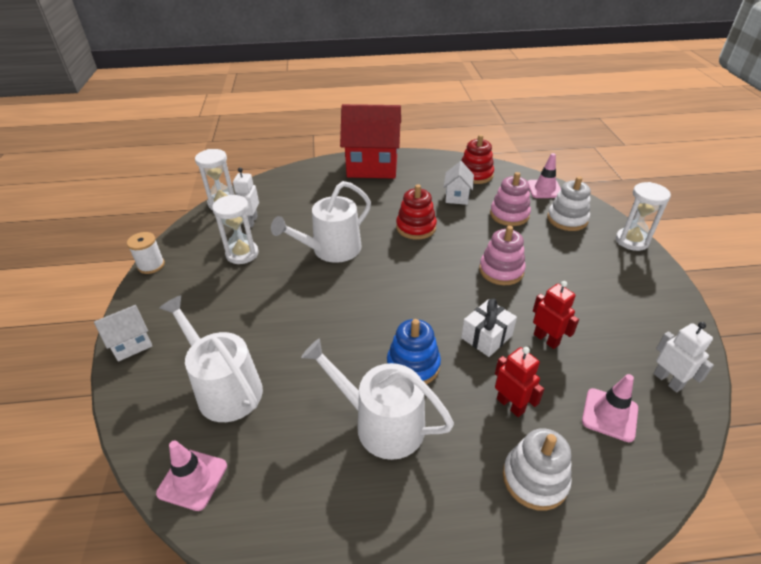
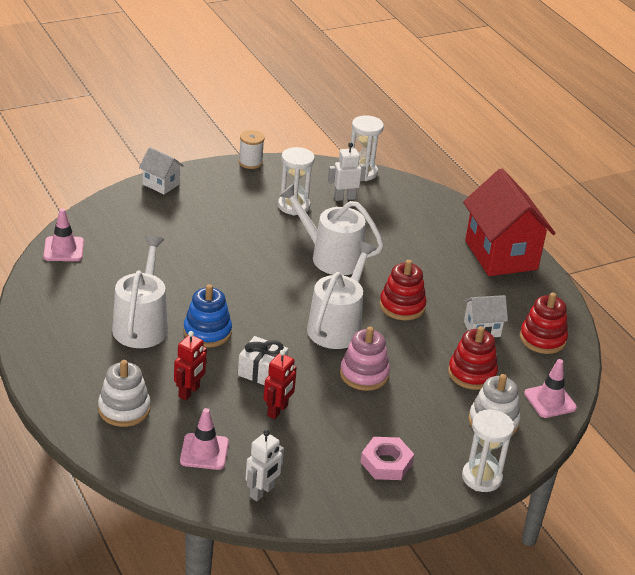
camera: 65 degrees right, 5 degrees down
(225, 388) = (140, 241): white watering can -> white watering can (337, 326)
(509, 215) = (472, 373): pink stacking toy -> red stacking toy
(618, 286) = (386, 463): none -> pink nut

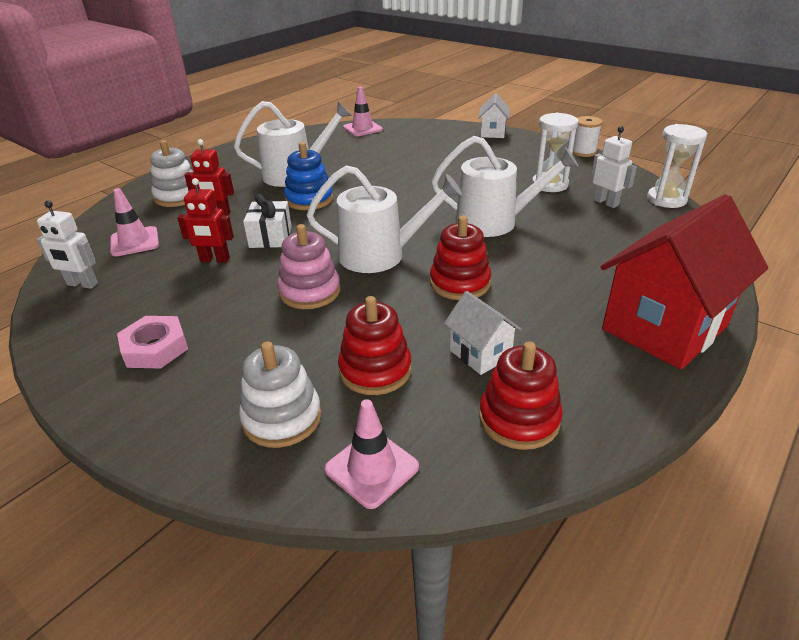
camera: 70 degrees right, 0 degrees up
(331, 257) = (494, 222): white watering can -> white watering can turned 90 degrees clockwise
(481, 477) = (152, 438): white hourglass -> none

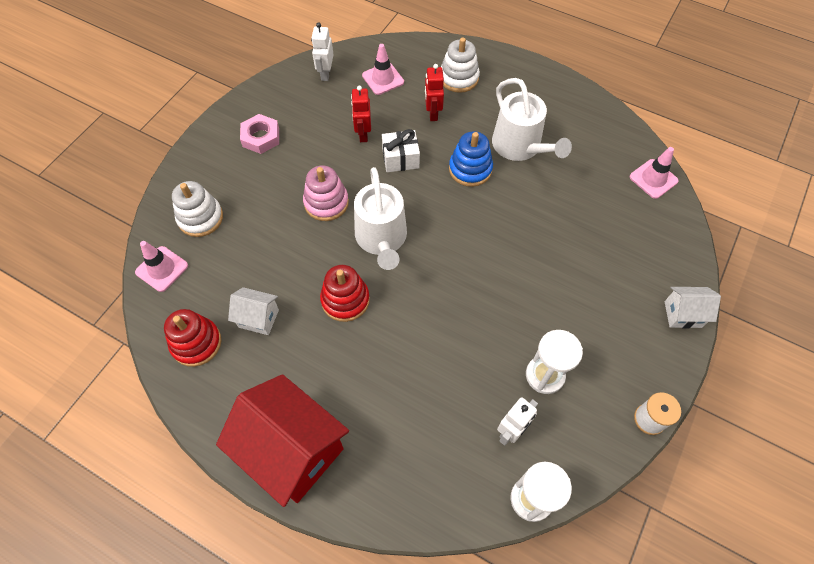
camera: 80 degrees right, 25 degrees up
(375, 370) = (241, 258): red stacking toy -> none
(480, 354) = (258, 318): white house -> white house turned 60 degrees clockwise
(494, 222) = (451, 322): white watering can -> none

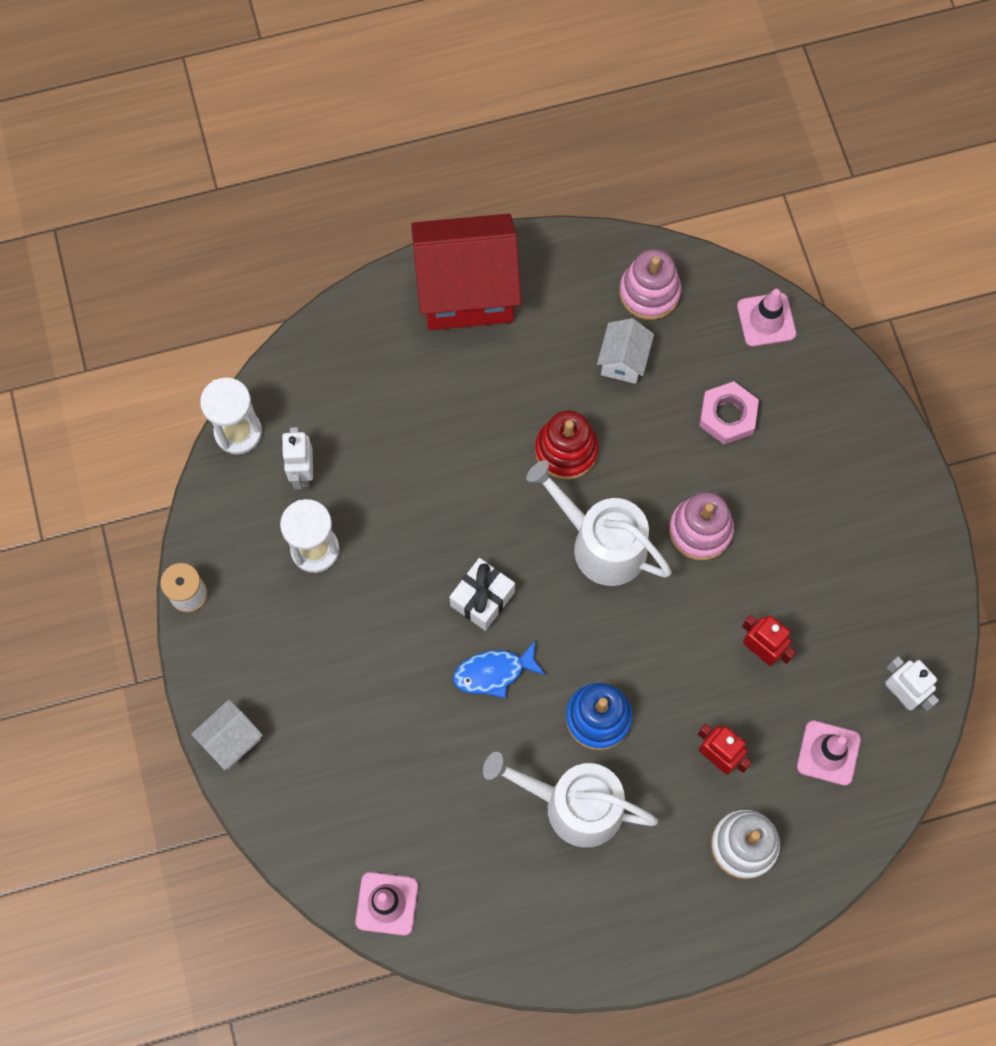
camera: 135 degrees right, 10 degrees up
(196, 343) = (649, 292): red stacking toy -> pink stacking toy
(200, 218) = (799, 397): white stacking toy -> none
(258, 318) = (623, 361): white house -> white house turned 45 degrees counterclockwise
(261, 137) = (861, 539): pink nut -> pink nut (727, 415)
(400, 159) = (685, 658): white gift -> white gift (482, 599)
(502, 228) = (493, 672): none -> blue fish

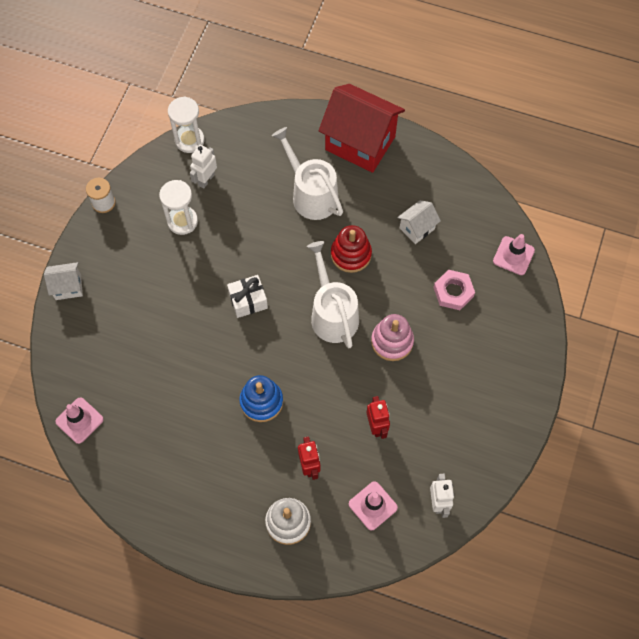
camera: 35 degrees right, 5 degrees down
(493, 672) = (225, 342): blue fish -> none
(574, 805) = (213, 437): white watering can -> white watering can (311, 194)
(649, 292) = (458, 202): pink stacking toy -> none

